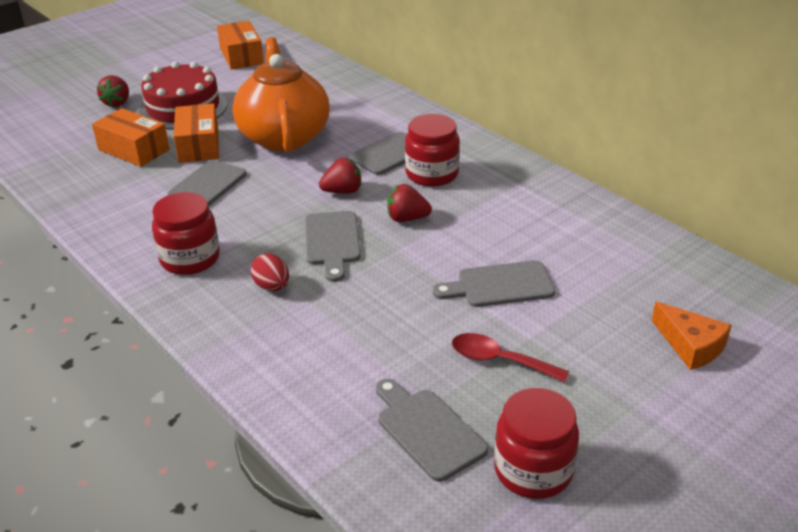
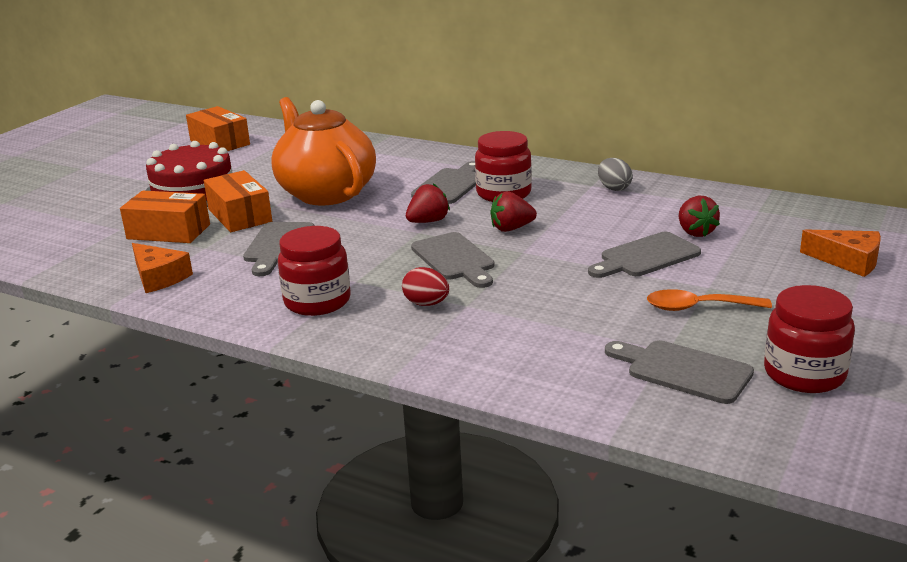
camera: 20 degrees left, 10 degrees down
(93, 198) = (159, 277): none -> orange cheese
(117, 103) = (112, 199): red strawberry -> red strawberry (695, 232)
(500, 360) = (698, 307): red spoon -> orange spoon
(536, 192) = (614, 188): none -> grey egg

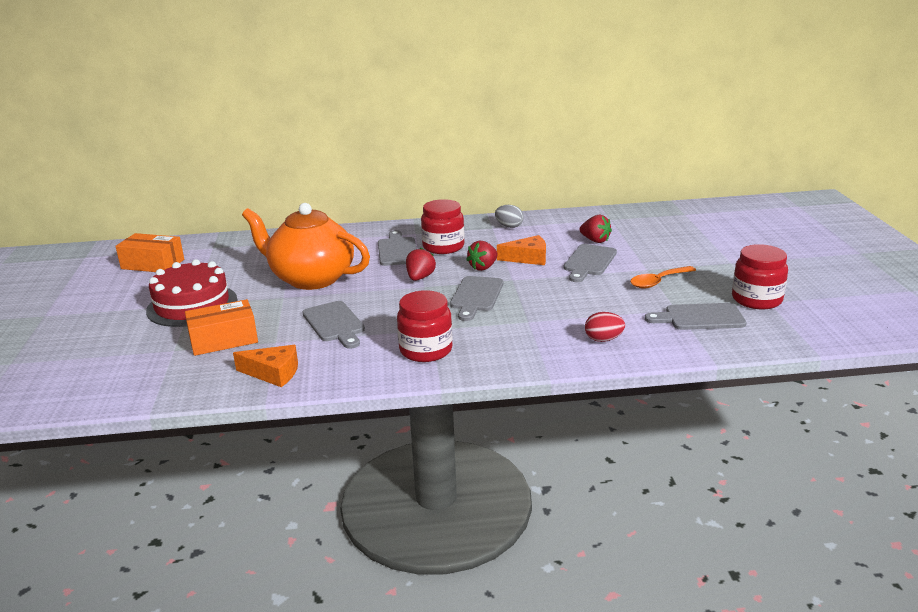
camera: 35 degrees left, 0 degrees up
(240, 215) = (266, 312): orange box -> none
(426, 304) = (502, 328): red egg -> red egg (603, 339)
(454, 259) = (476, 296): grey cutting board -> grey cutting board turned 75 degrees clockwise
(848, 261) = (694, 235): orange cheese -> orange cheese (528, 258)

